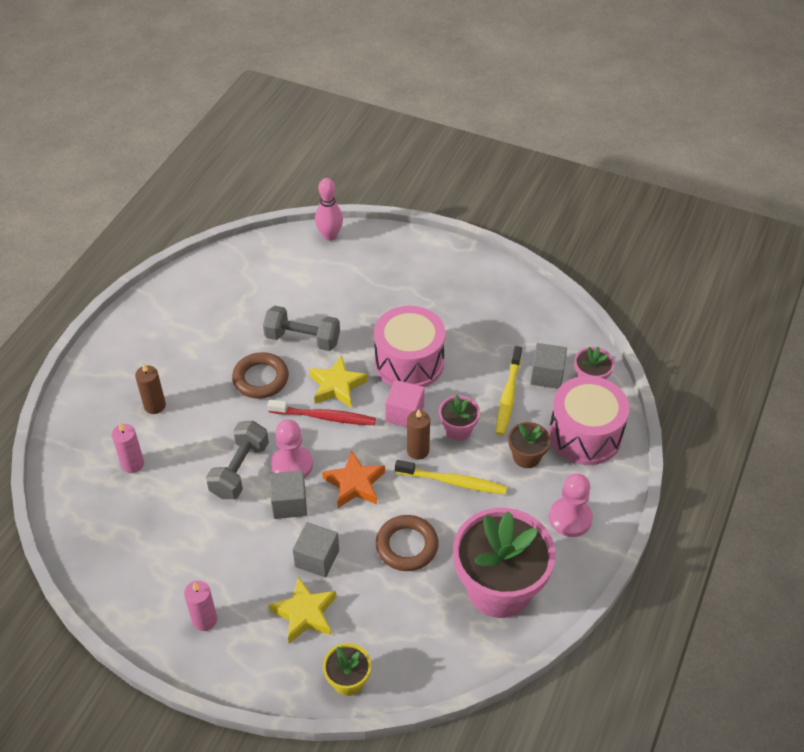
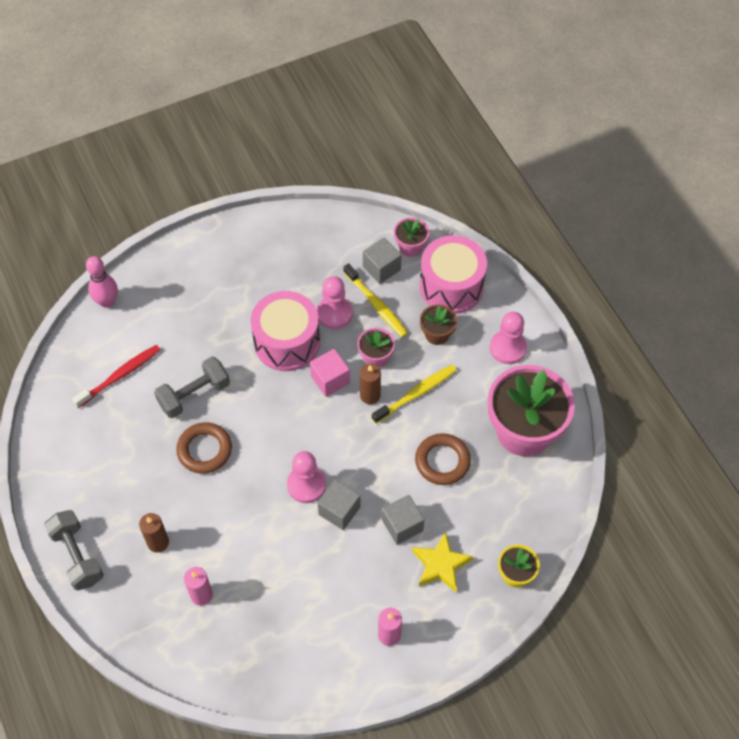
camera: 50 degrees left, 10 degrees up
(240, 470) = (278, 523): grey dumbbell -> grey dumbbell (77, 556)
(324, 417) = (283, 433): red toothbrush -> red toothbrush (120, 376)
(337, 386) = (262, 404): yellow star -> none
(354, 484) = (361, 456): orange star -> none
(469, 374) = (334, 313): none -> pink pawn

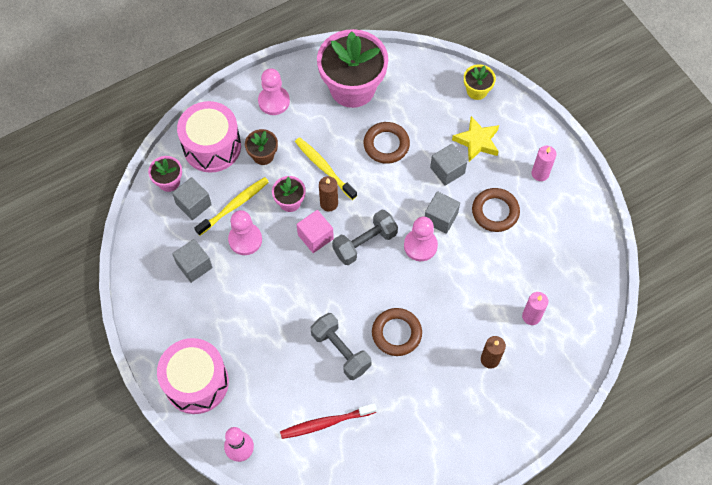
camera: 95 degrees left, 5 degrees up
(77, 556) = (513, 427): grey dumbbell -> grey dumbbell (365, 243)
(120, 376) = (325, 423): red toothbrush -> red toothbrush turned 60 degrees counterclockwise
(287, 342) = (279, 277): pink drum -> pink drum (196, 382)
(310, 267) = (194, 266): none -> grey cube
(341, 573) = (495, 212): none -> brown ring

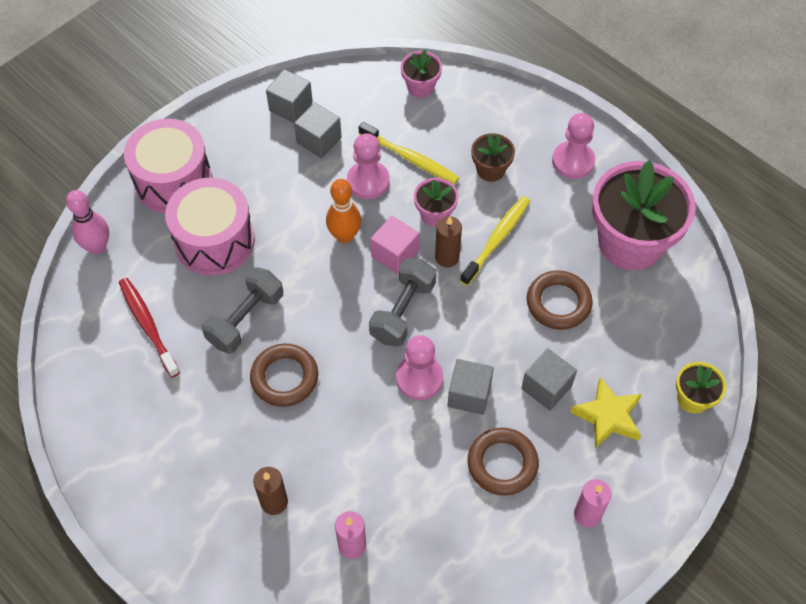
camera: 75 degrees right, 5 degrees down
(193, 204) = (399, 118): grey cube -> grey cube (291, 106)
(212, 146) = (483, 115): pink drum -> pink drum (214, 241)
(289, 267) = (344, 236): none -> orange bowling pin
(365, 243) = (403, 311): grey dumbbell -> grey dumbbell turned 75 degrees clockwise

